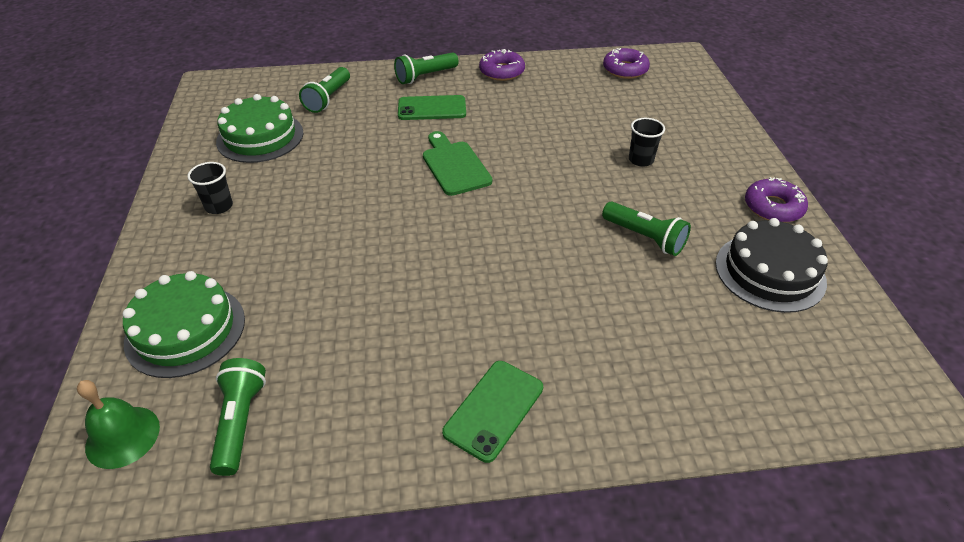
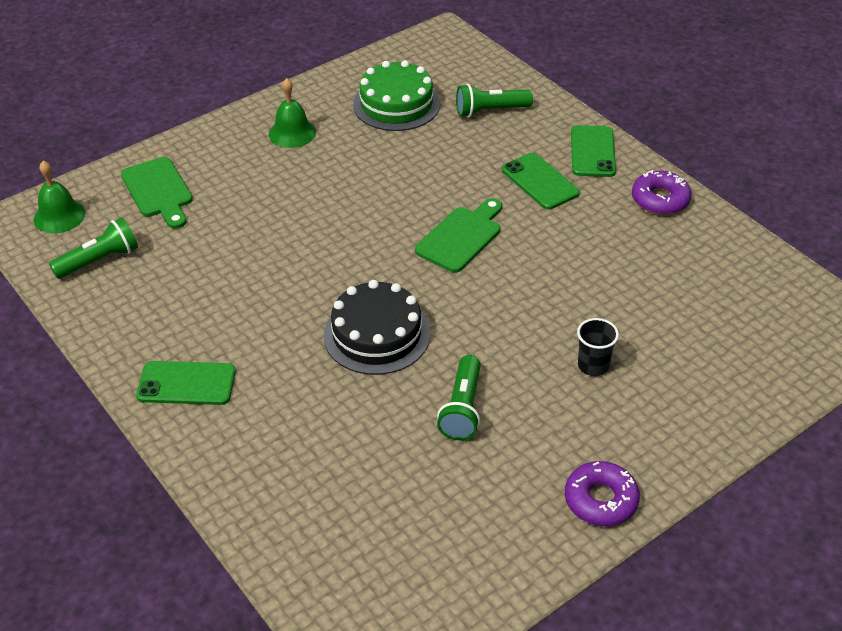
camera: 60 degrees right, 0 degrees up
(185, 330) = (158, 191): green cake -> green cutting board
(219, 206) = (292, 133): black cup -> green bell
(425, 76) = (592, 152): green flashlight -> green phone
(625, 69) = (772, 293): purple donut -> none
(770, 272) = (483, 521): black cake -> black cake (377, 334)

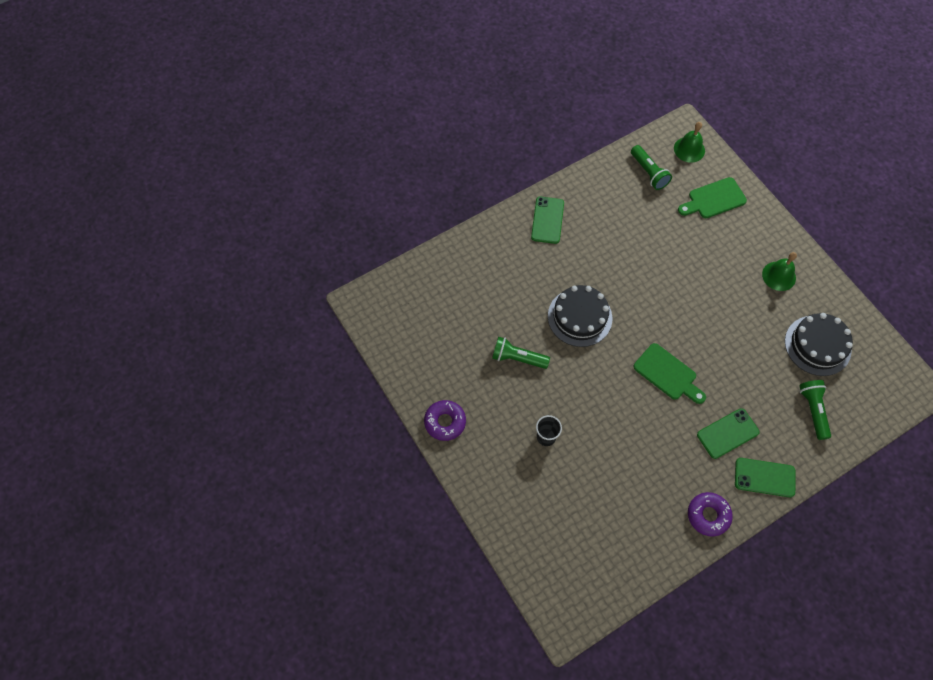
camera: 95 degrees right, 20 degrees up
(396, 104) = (817, 345): green cake -> black cake

